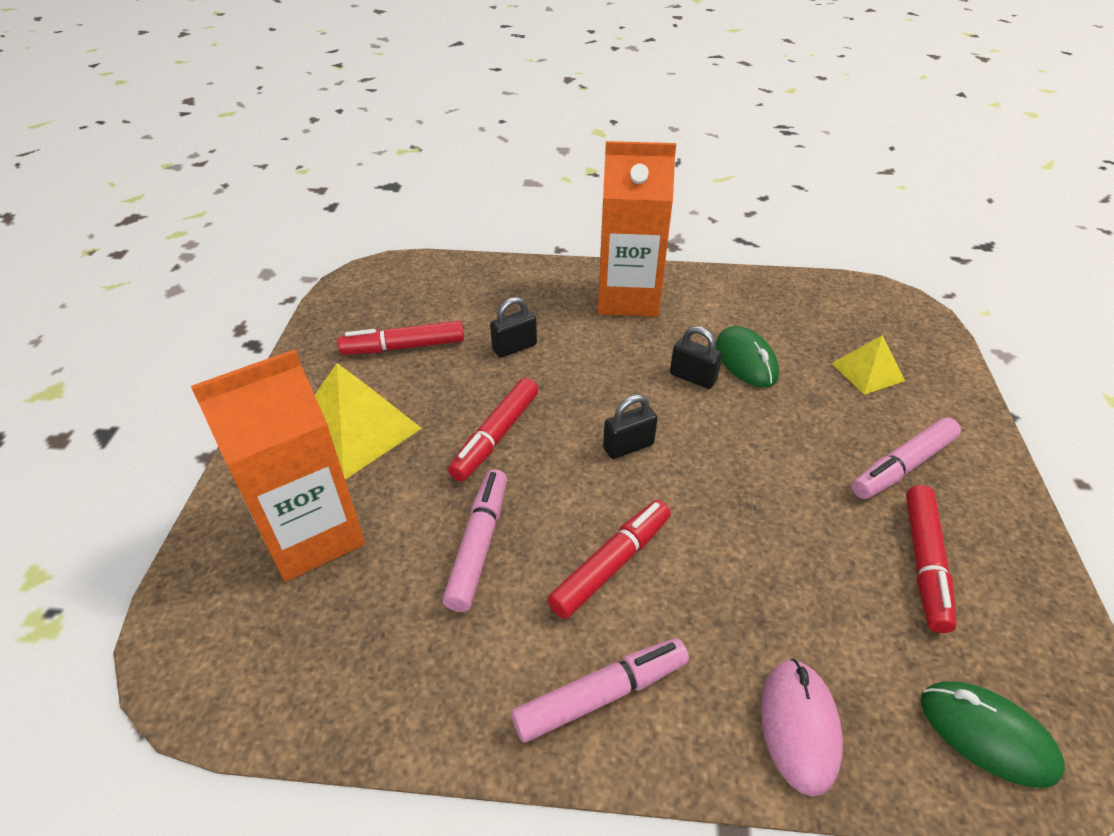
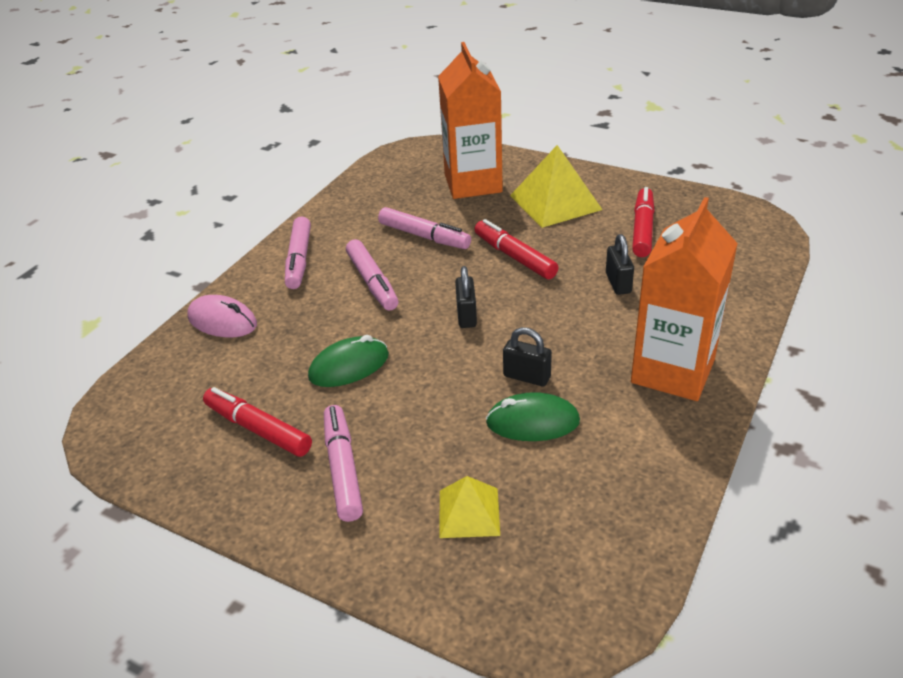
camera: 115 degrees right, 5 degrees down
(611, 564) = (372, 282): red marker -> pink marker
(693, 377) = (527, 377): black padlock -> black padlock turned 60 degrees clockwise
(987, 735) = (149, 392): green mouse -> green mouse (349, 366)

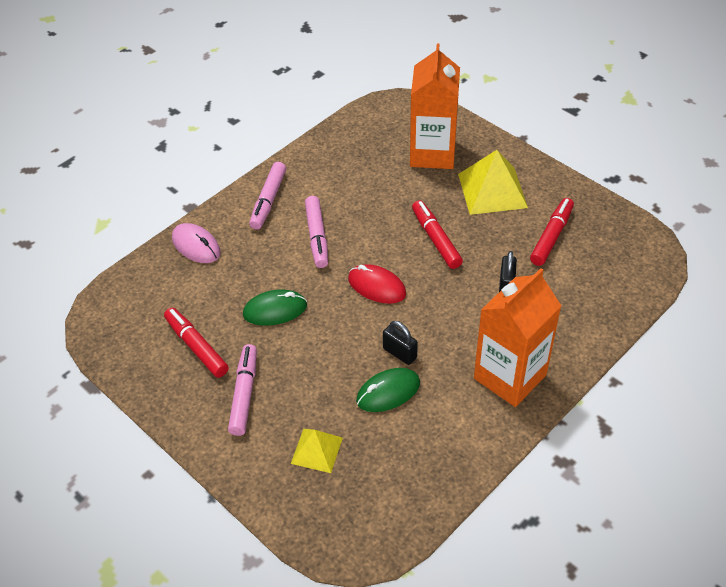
camera: 15 degrees right, 10 degrees up
(424, 236) = (372, 201): pink marker -> none
(466, 315) = (376, 286): black padlock -> red mouse
(532, 422) = (388, 392): green mouse -> green mouse turned 45 degrees counterclockwise

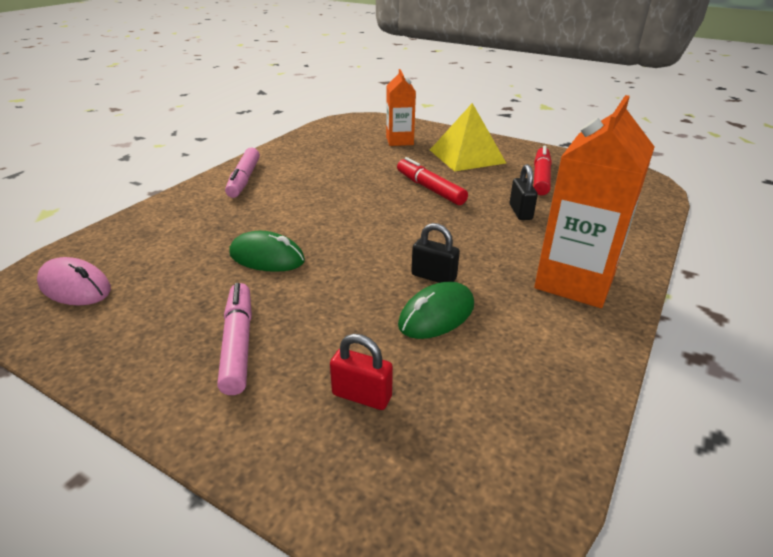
camera: 15 degrees left, 15 degrees down
(196, 246) = (163, 216): pink mouse -> pink mouse (75, 287)
(196, 346) = (165, 302): red marker -> none
(275, 310) = (267, 257): green mouse -> green mouse turned 45 degrees clockwise
(317, 237) = (303, 198): pink marker -> none
(317, 450) = (362, 395): yellow pyramid -> red padlock
(376, 286) = (382, 226): red mouse -> none
(432, 153) = (399, 141): orange carton -> orange carton, size x0.60

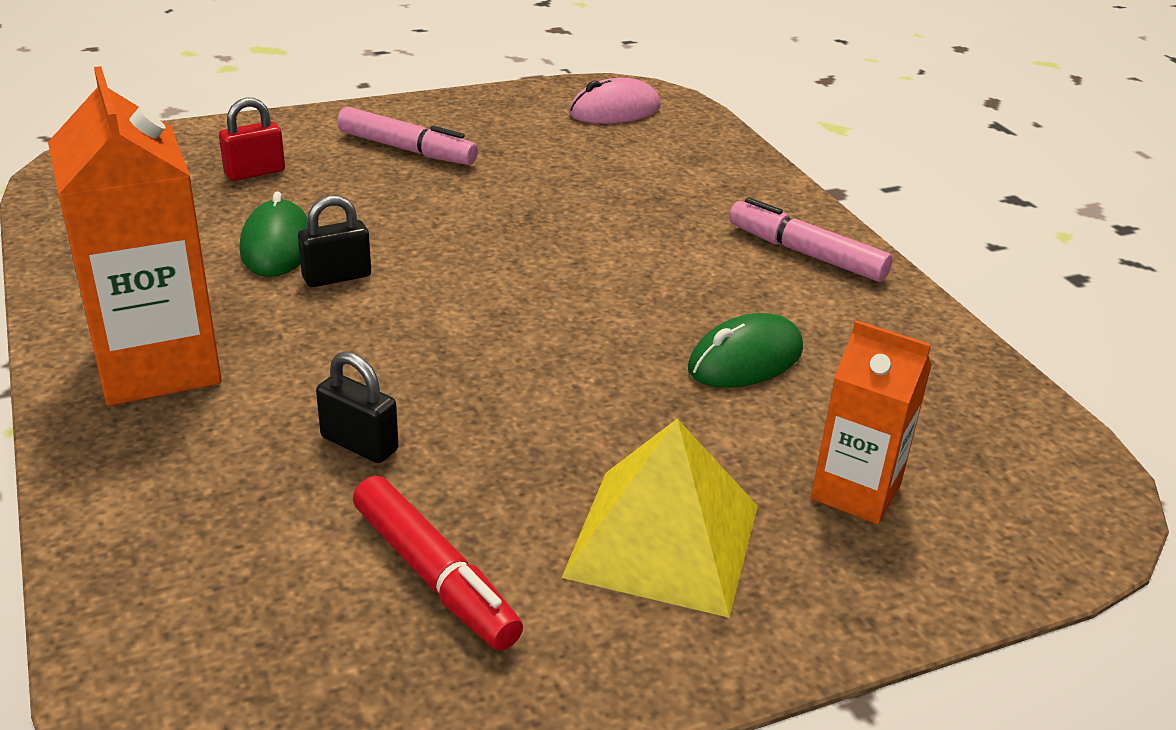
camera: 125 degrees right, 0 degrees up
(267, 257) = (537, 202): green mouse -> green mouse (745, 360)
(430, 188) = (566, 400): red marker -> none

